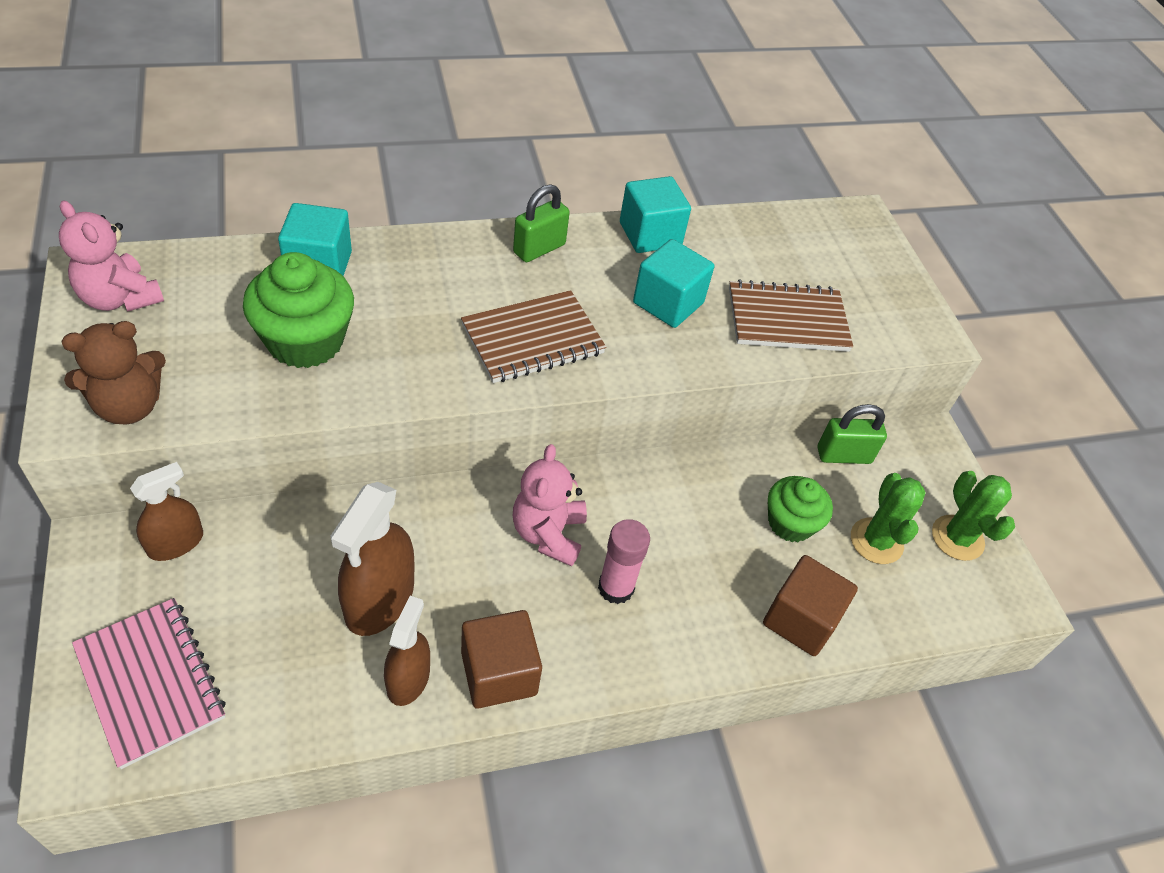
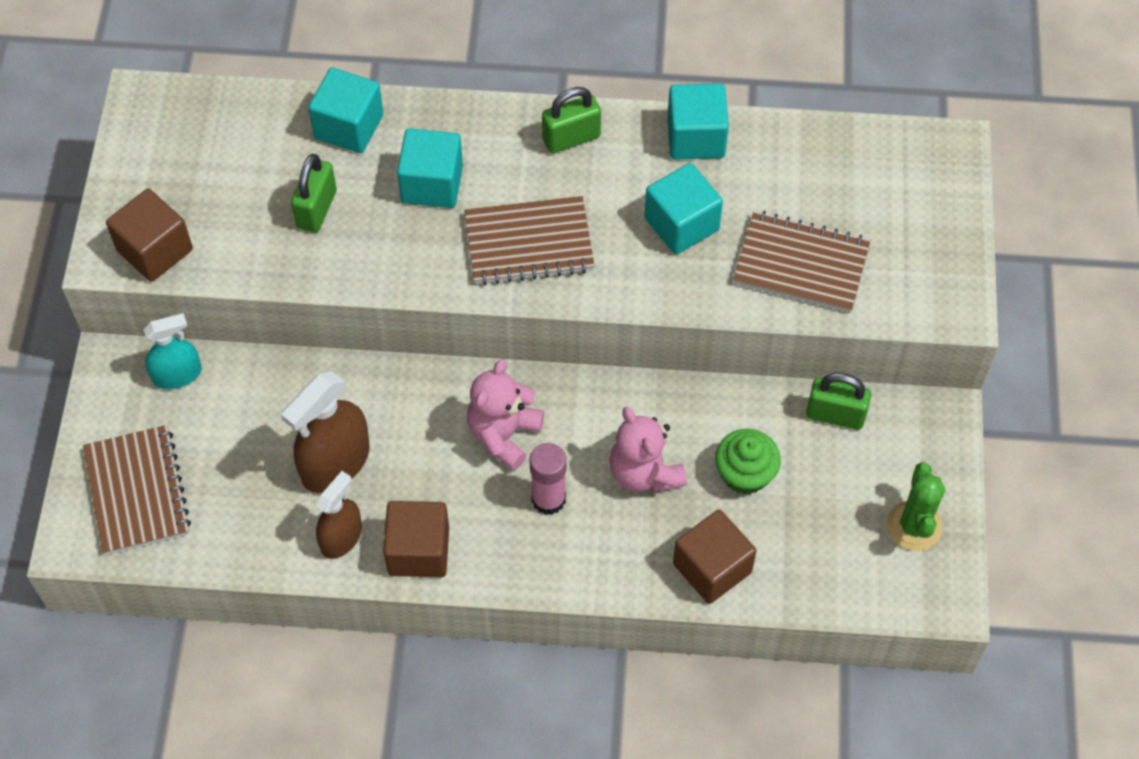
camera: 25 degrees right, 10 degrees up
(120, 298) = (164, 136): pink teddy bear -> pink teddy bear (644, 472)
(129, 406) = (155, 250): brown teddy bear -> brown cube
(151, 682) = (138, 492): pink notebook -> brown notebook
(175, 543) = (177, 375): brown spray bottle -> turquoise spray bottle
(305, 341) = (317, 209): green cupcake -> green padlock
(419, 303) = (432, 184): none -> turquoise cube
(876, 541) = (825, 510): green cactus -> none

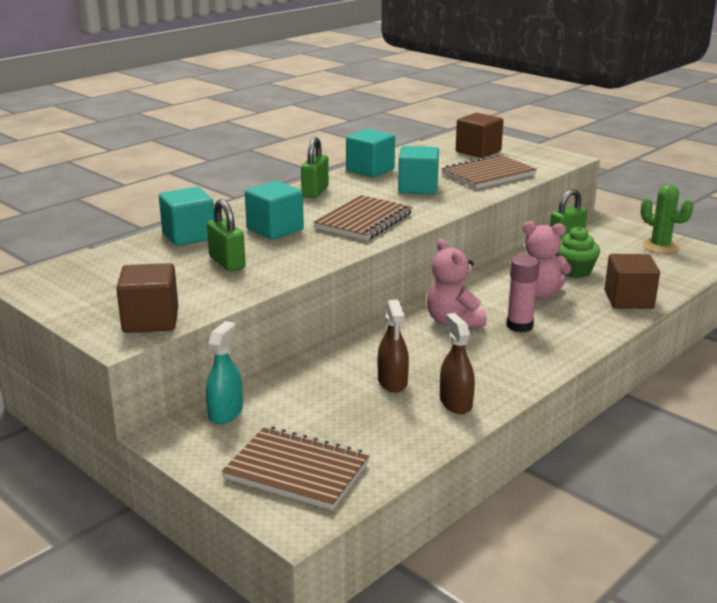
camera: 50 degrees left, 35 degrees down
(335, 463) = (392, 382): brown spray bottle -> brown spray bottle, size x0.63
(418, 551) = (503, 379): brown cube -> brown cube (478, 151)

